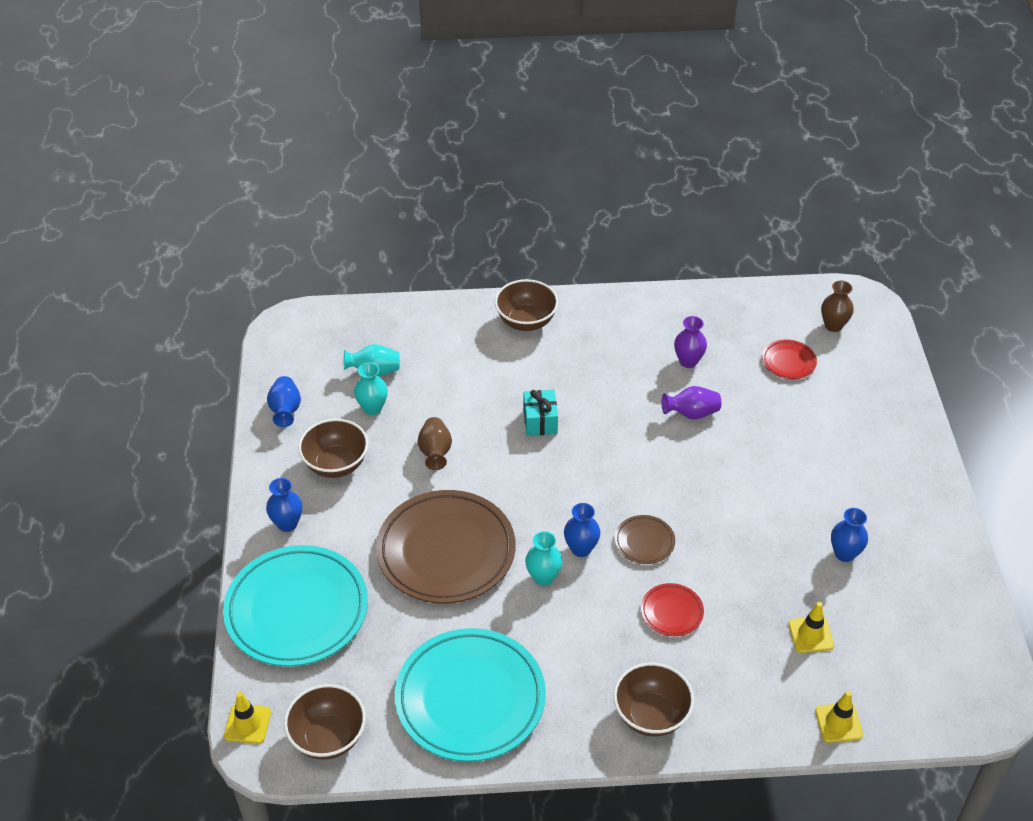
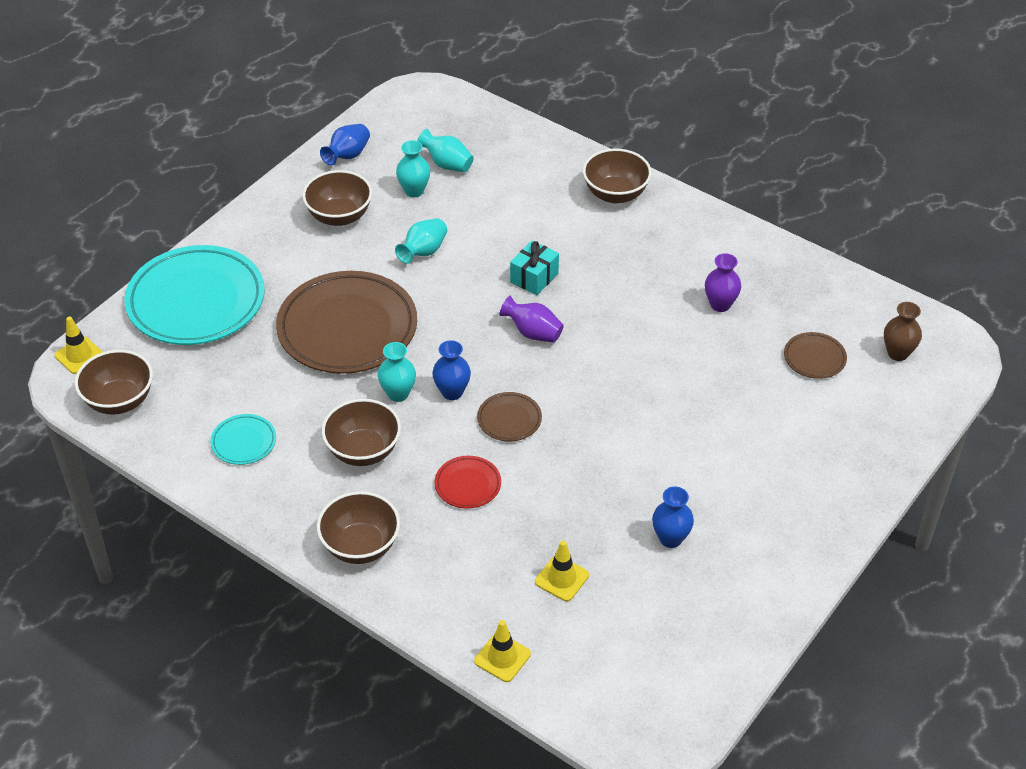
camera: 40 degrees right, 0 degrees up
(287, 524) = (257, 237): blue vase -> none
(435, 452) = (423, 252): brown vase -> turquoise vase
(470, 699) = (244, 442): turquoise plate -> turquoise plate, size x0.44
(569, 640) = (363, 451): none -> brown bowl
(691, 413) = (671, 347): purple vase -> purple vase (533, 333)
(788, 362) = (814, 358): red plate -> brown plate

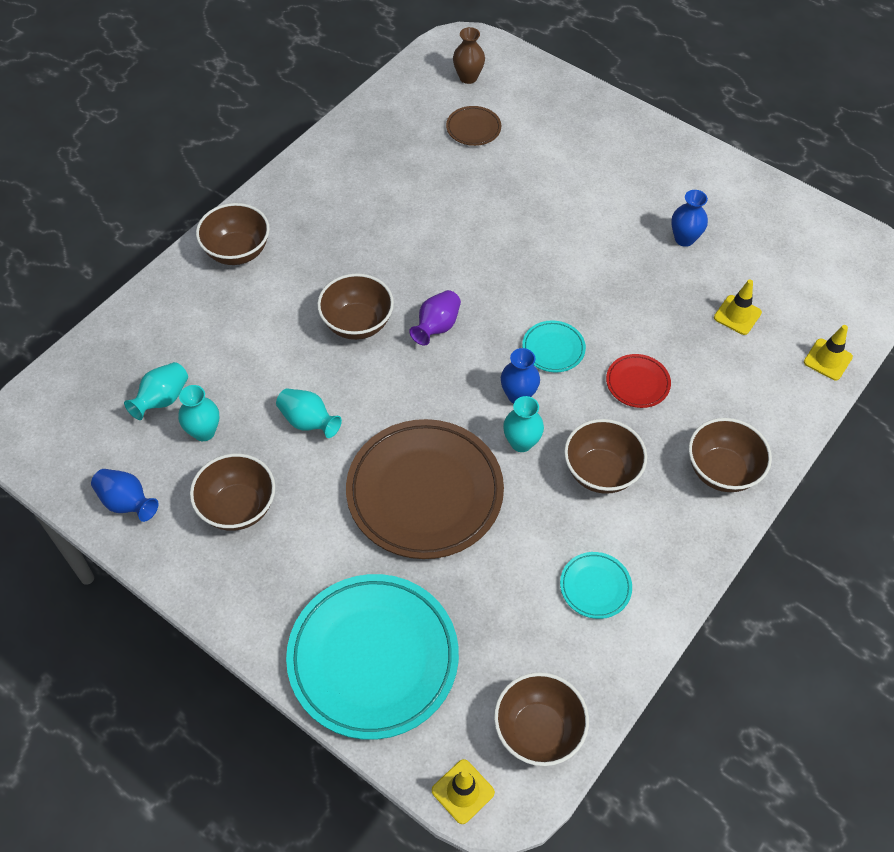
camera: 90 degrees left, 10 degrees up
(509, 419) = (553, 349): brown plate -> turquoise plate
(534, 278) = (357, 324): turquoise gift -> brown bowl
(720, 304) = (404, 184): purple vase -> none

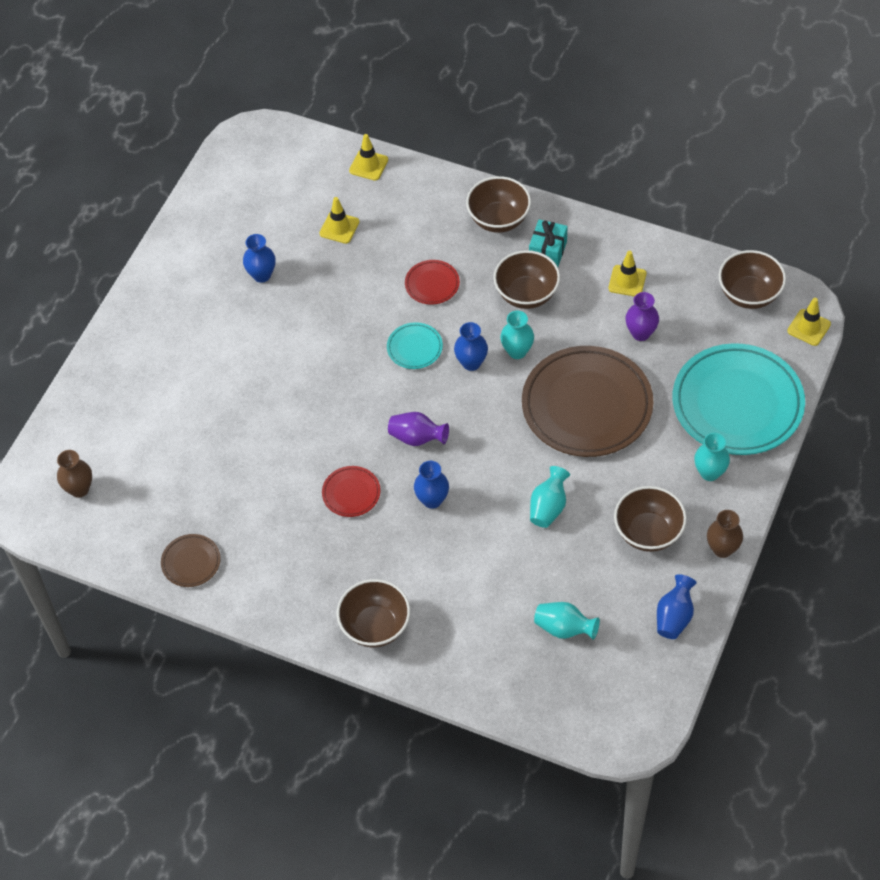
camera: 100 degrees left, 0 degrees up
(185, 576) = (722, 549): none -> brown vase
(204, 432) = (586, 583): turquoise vase -> turquoise vase (709, 472)
(357, 324) = (432, 500): brown bowl -> blue vase
(390, 261) = (351, 493): none -> red plate
(473, 128) = (156, 467): brown plate -> brown plate (191, 562)
(511, 579) = (640, 333): none -> purple vase
(595, 587) = (627, 281): turquoise plate -> yellow traffic cone
(661, 511) = (548, 251): none -> turquoise gift

